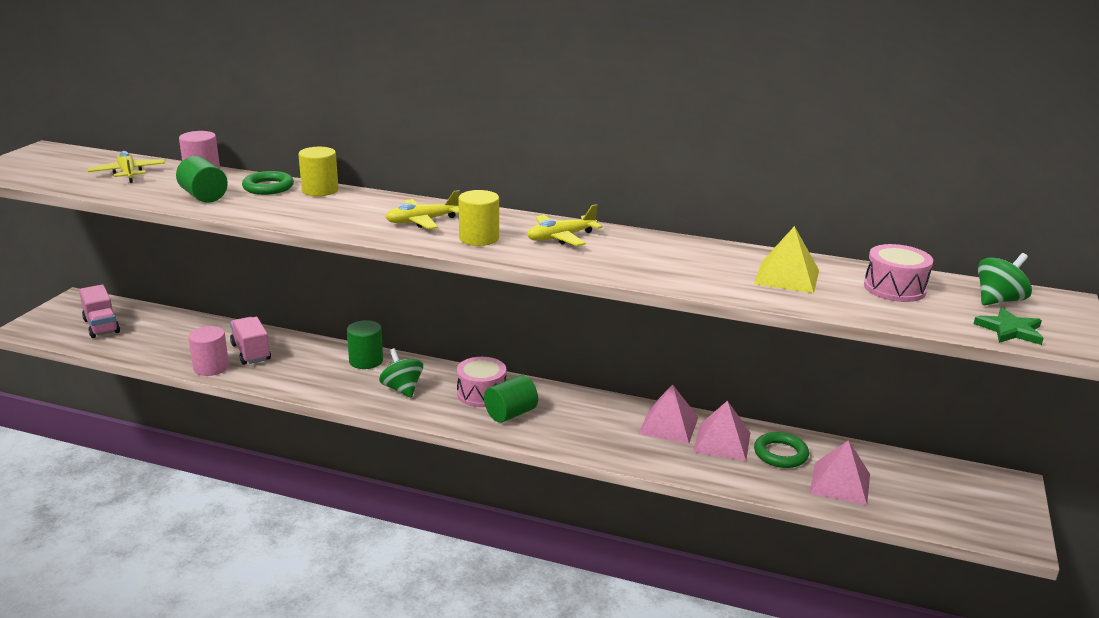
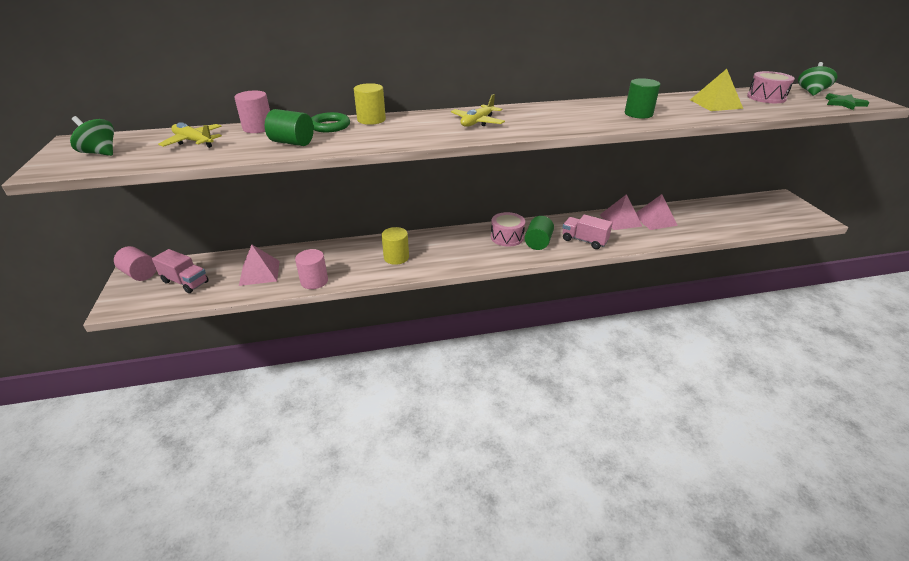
camera: 30 degrees left, 10 degrees up
(76, 305) = (140, 274): none -> pink cylinder
(251, 352) = (329, 262): pink truck -> pink truck (584, 241)
(366, 361) = (413, 241): green cylinder -> green cylinder (638, 114)
(402, 389) = (459, 250): green spinning top -> green spinning top (100, 153)
(479, 238) = (531, 123): yellow cylinder -> yellow cylinder (396, 257)
(561, 237) = (573, 112): yellow plane -> none
(780, 454) = (686, 216): green ring -> none
(840, 483) = (727, 221): pink pyramid -> pink pyramid (259, 273)

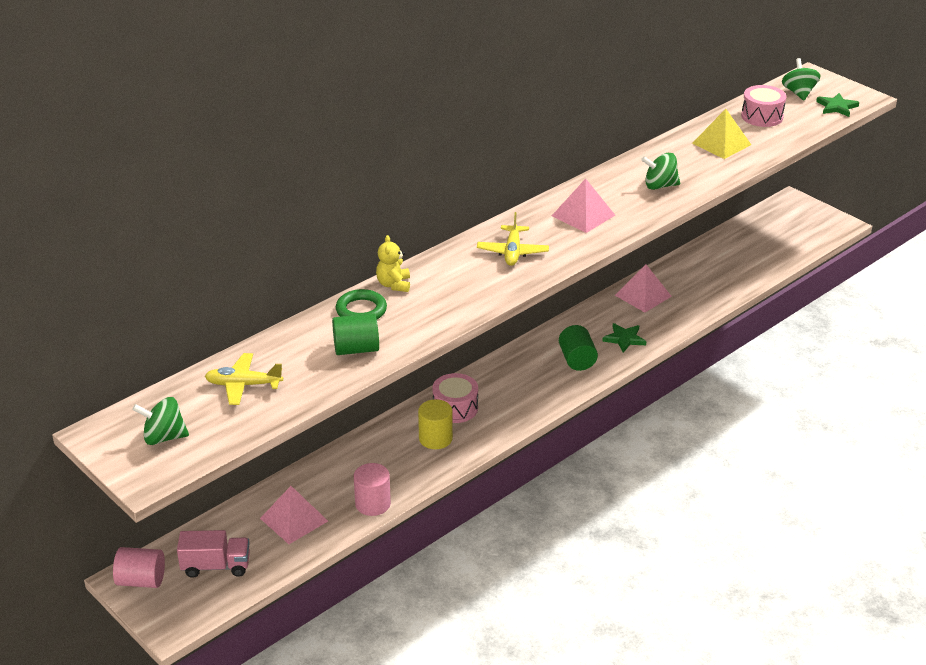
camera: 30 degrees left, 0 degrees up
(258, 128) = (284, 340): pink cylinder -> none
(371, 120) = (394, 285): yellow cylinder -> yellow teddy bear
(507, 237) = (536, 365): pink drum -> pink drum (455, 408)
(584, 241) = (624, 339): pink truck -> green star
(638, 114) = (660, 186): green cylinder -> green spinning top
(654, 220) = (679, 282): pink pyramid -> pink pyramid (583, 215)

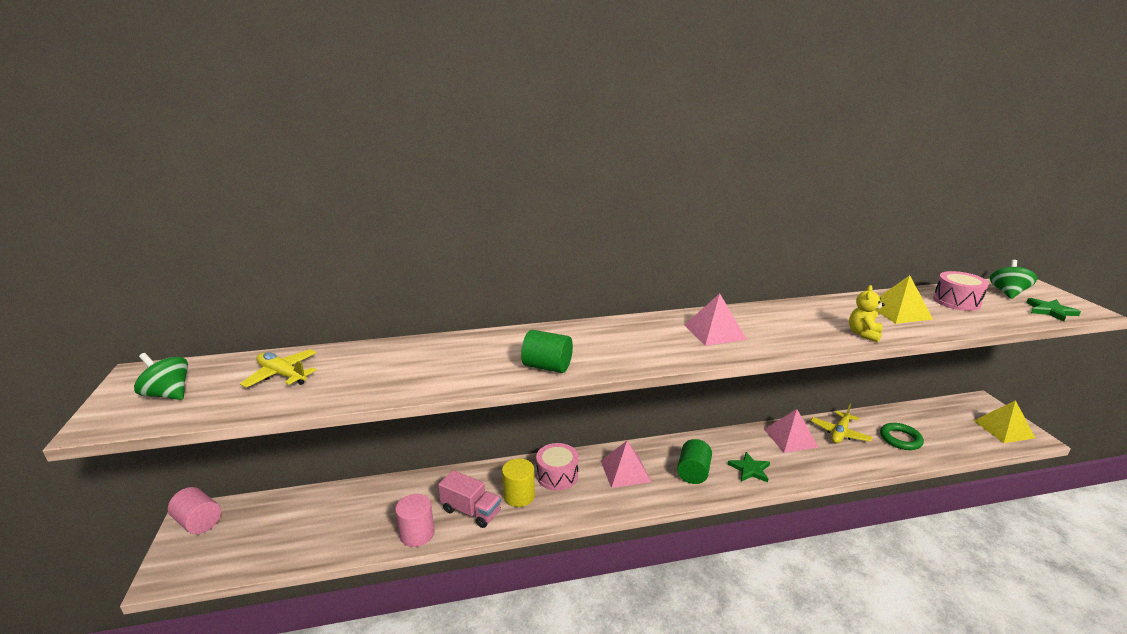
camera: 30 degrees right, 10 degrees down
(216, 566) = (255, 535): pink truck -> pink truck (471, 511)
(294, 519) = (348, 520): pink pyramid -> pink pyramid (625, 471)
(356, 349) = (401, 376): green cylinder -> green cylinder (547, 367)
(361, 310) = (445, 348): green ring -> green ring (900, 439)
(394, 285) = (494, 338): yellow teddy bear -> yellow teddy bear (863, 334)
(512, 252) = (621, 342): yellow plane -> yellow plane (840, 433)
(660, 186) = (811, 328): green spinning top -> none
(816, 224) = (1003, 429): none -> yellow pyramid

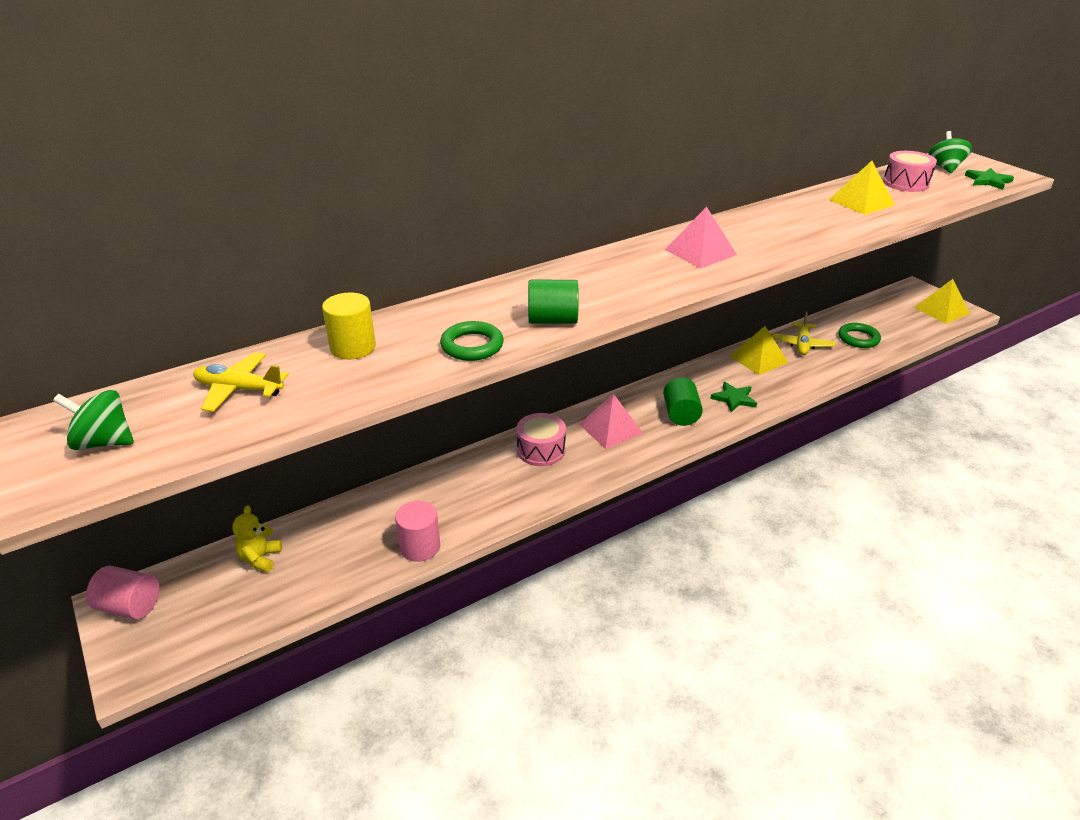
camera: 20 degrees left, 10 degrees up
(469, 375) = (472, 346): none -> green ring
(471, 511) = (467, 509): pink truck -> none
(519, 496) = (511, 480): yellow cylinder -> yellow cylinder (353, 347)
(790, 438) = (758, 359): pink pyramid -> yellow pyramid
(863, 334) = (842, 230): yellow teddy bear -> yellow teddy bear (260, 558)

